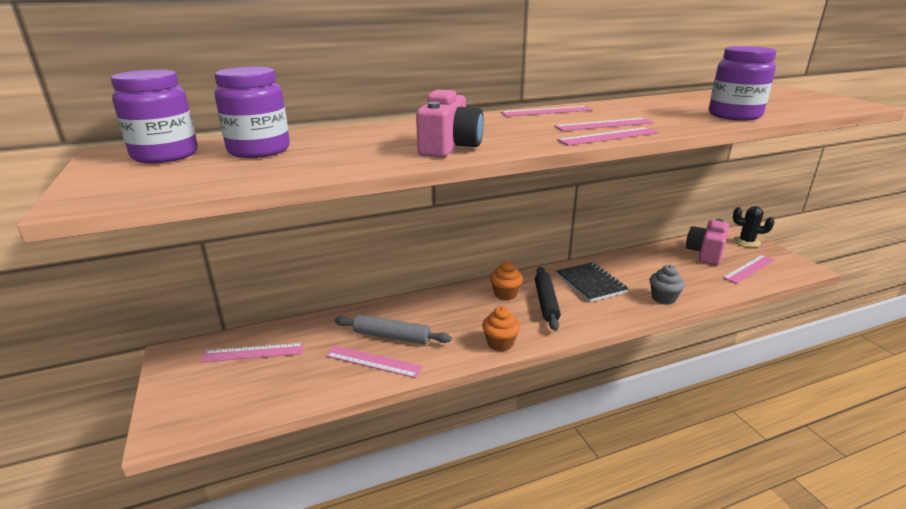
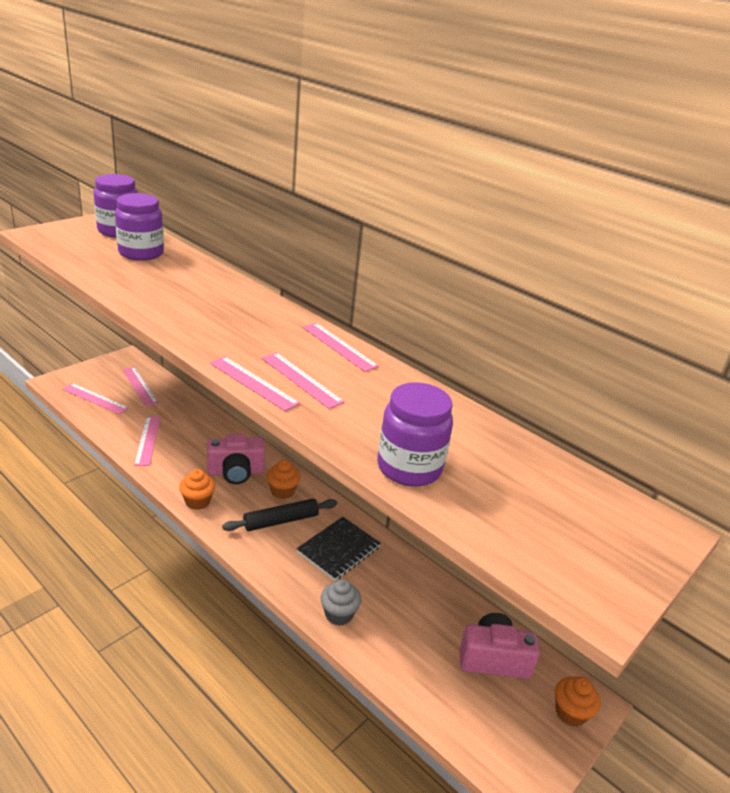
camera: 60 degrees right, 5 degrees up
(392, 336) = (184, 441): grey rolling pin -> none
(449, 147) = (180, 314): pink camera -> pink camera (236, 472)
(746, 242) = (570, 712): black cactus -> orange cupcake
(749, 269) = (475, 709): pink ruler -> pink ruler (95, 398)

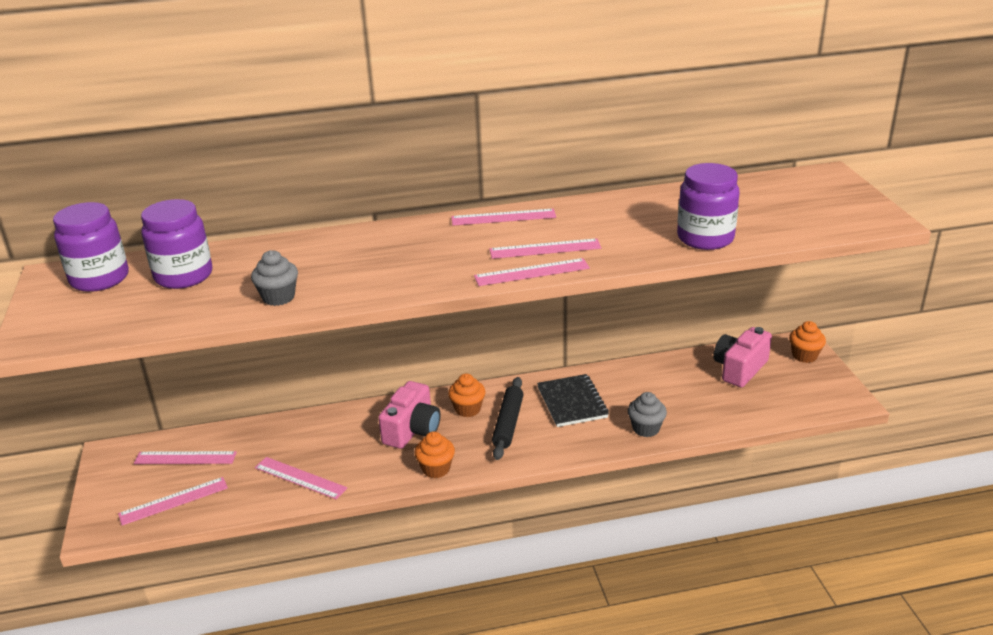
camera: 50 degrees left, 0 degrees up
(134, 290) = (278, 297): none -> grey cupcake

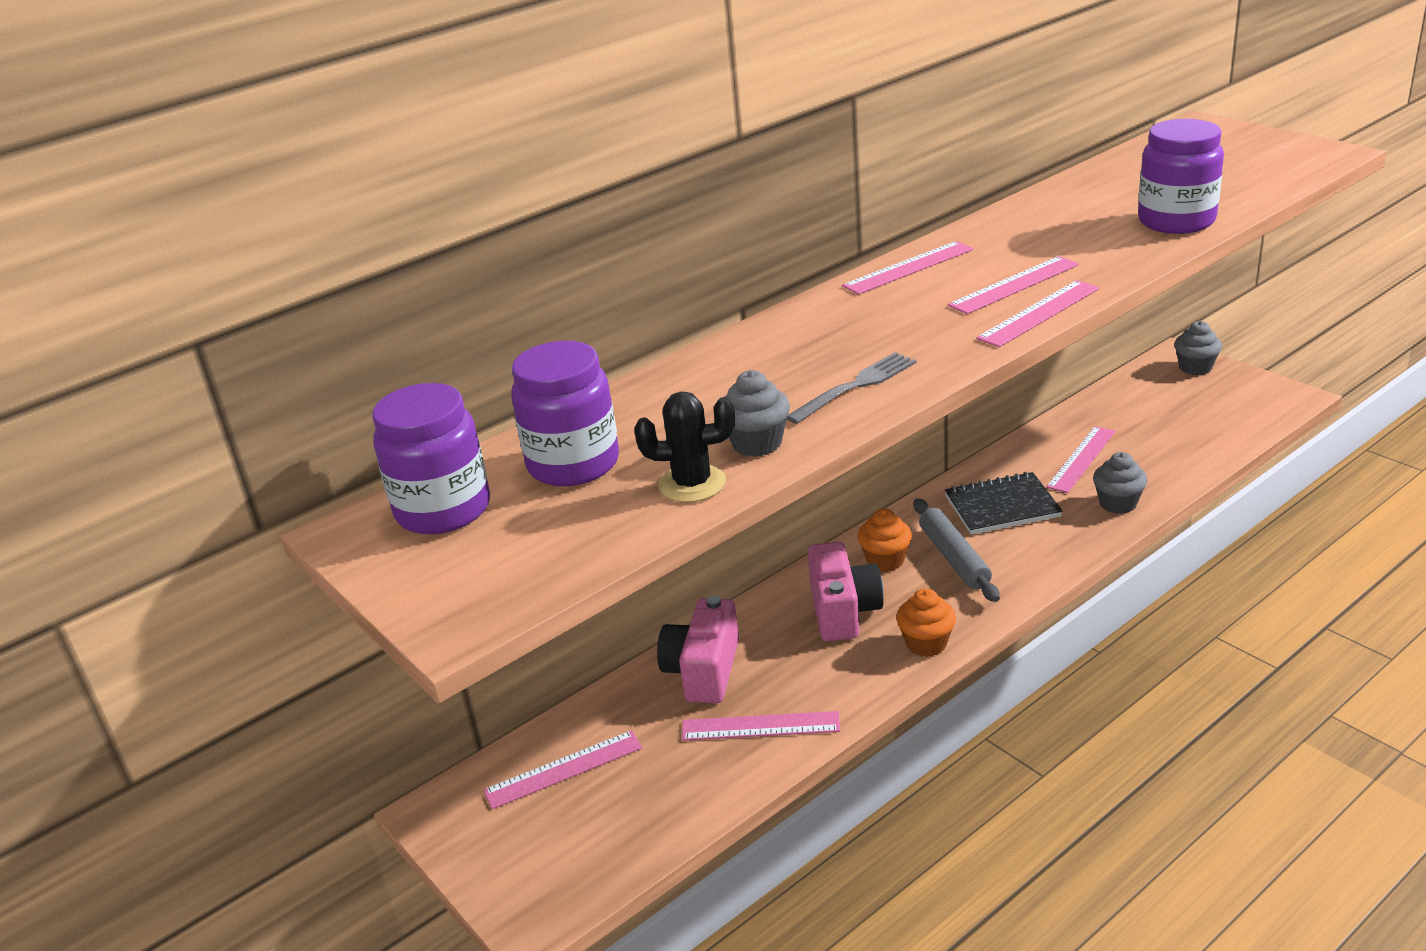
camera: 25 degrees left, 0 degrees up
(173, 501) = (611, 830): pink ruler -> pink ruler (1081, 459)
(219, 308) = (692, 484): none -> black cactus
(371, 282) = (855, 386): none -> grey fork
(508, 423) = (954, 558): black rolling pin -> grey rolling pin
(572, 402) = (1002, 506): black notebook -> black notebook turned 60 degrees counterclockwise
(740, 369) = (1145, 404): pink camera -> pink camera (703, 671)
(804, 356) = (1195, 368): orange cupcake -> grey cupcake

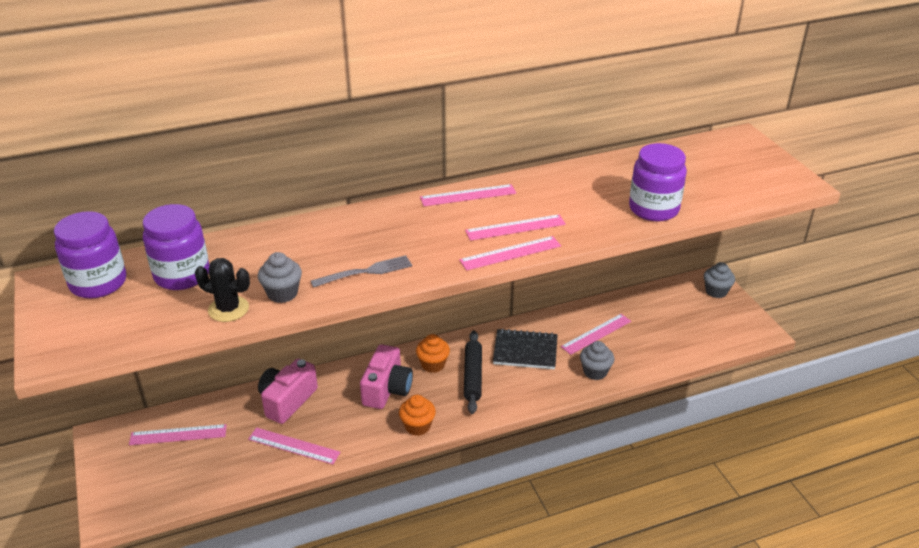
camera: 15 degrees right, 5 degrees up
(954, 558) = (473, 376): grey rolling pin -> black rolling pin

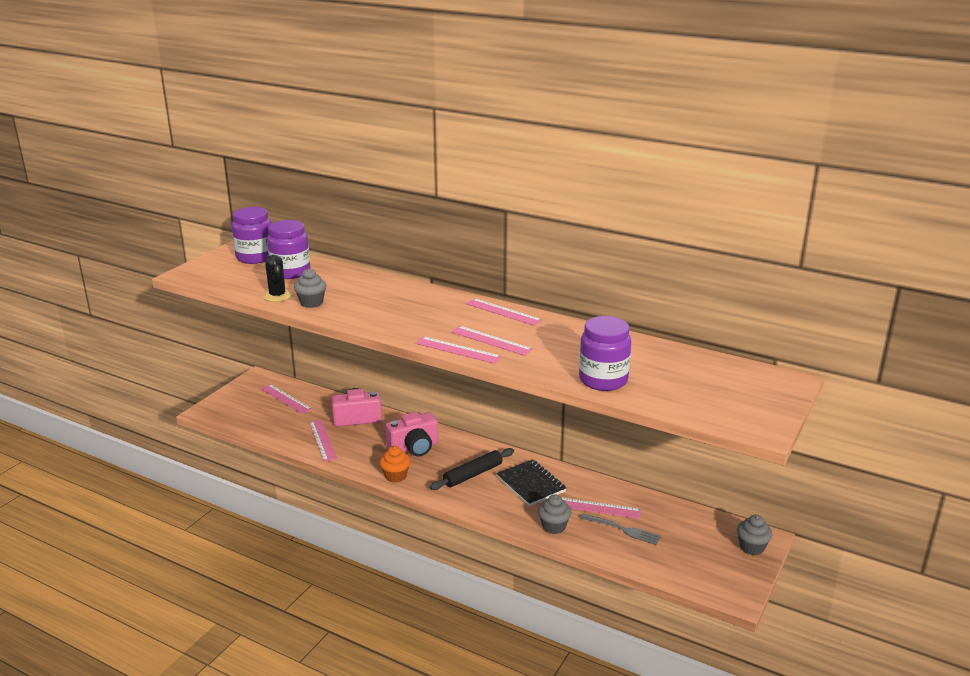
camera: 50 degrees right, 10 degrees down
(365, 272) = (367, 315): grey fork -> grey fork (622, 529)
(433, 364) = (462, 453): orange cupcake -> none

